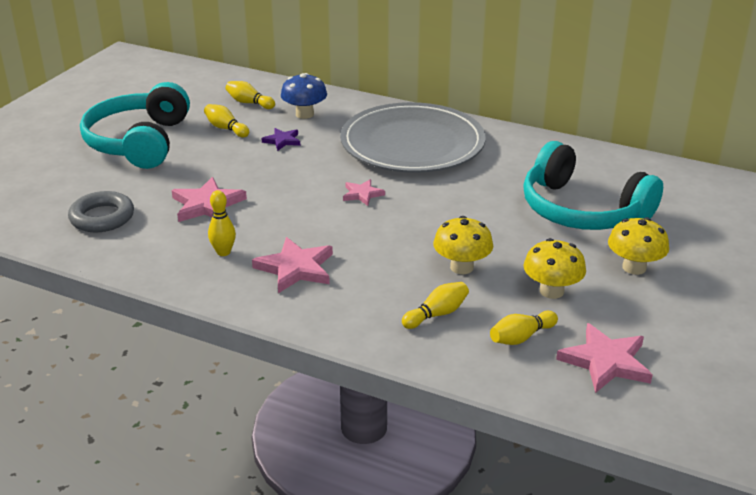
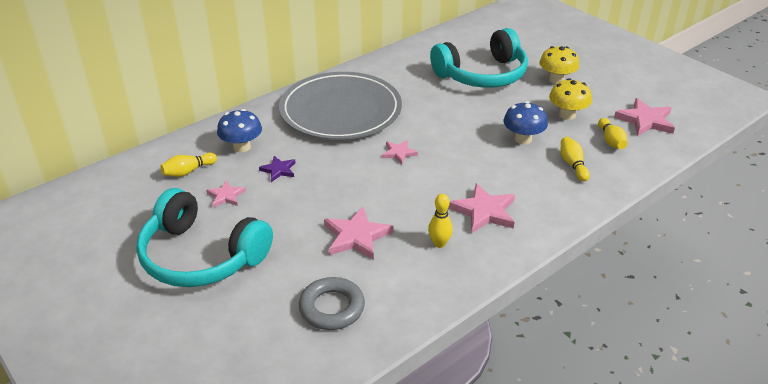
camera: 65 degrees left, 5 degrees up
(226, 128) = (226, 196): yellow bowling pin -> pink star
(461, 267) = (523, 139): yellow mushroom -> blue mushroom

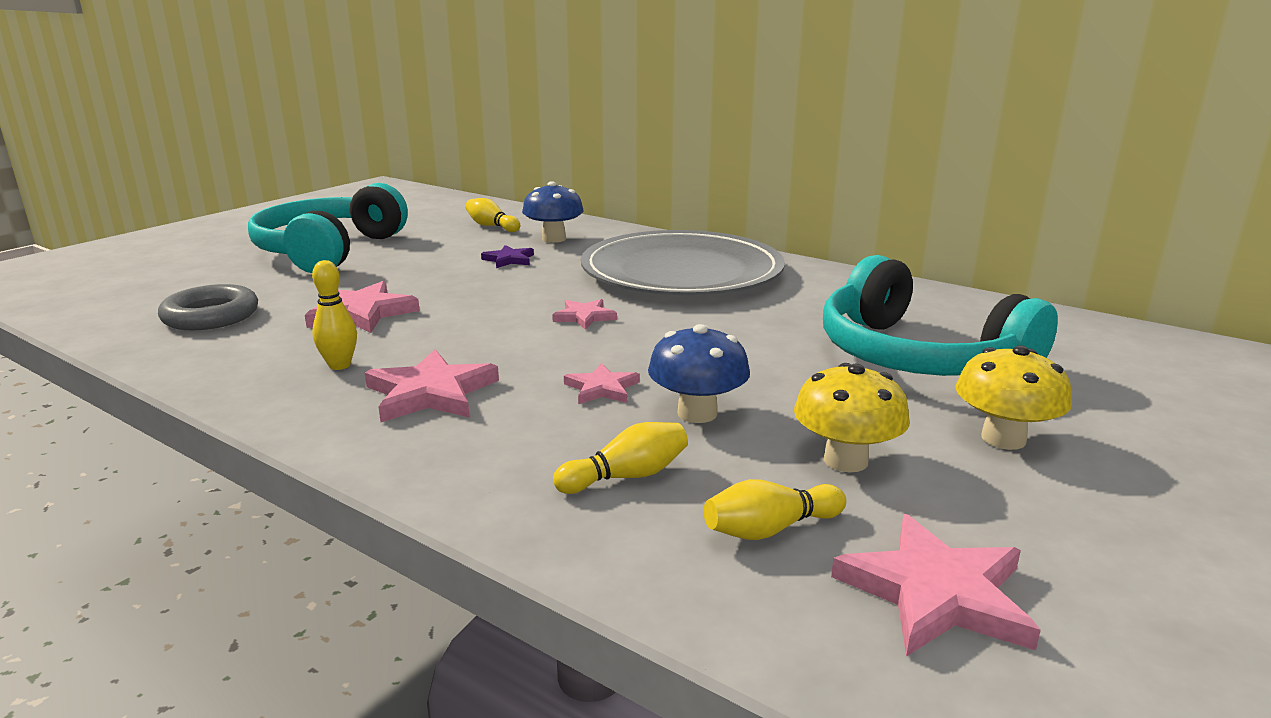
camera: 75 degrees right, 15 degrees down
(226, 196) = (446, 245): pink star -> pink star (602, 388)

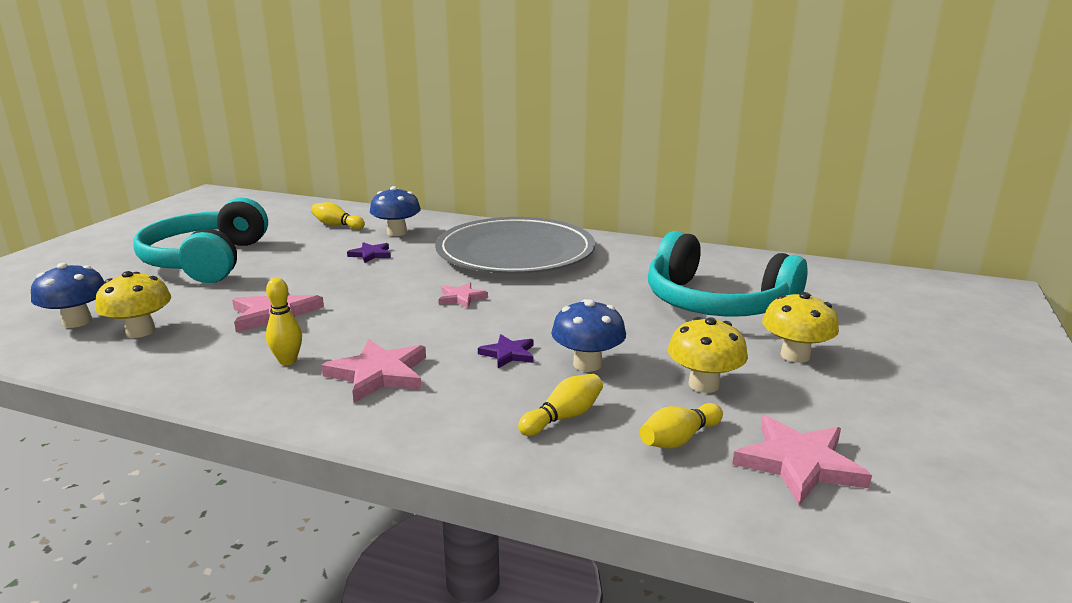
camera: 15 degrees left, 0 degrees up
(157, 300) = (77, 322): none -> blue mushroom
(211, 316) = (140, 331): grey ring -> yellow mushroom
(602, 388) = (508, 354): pink star -> purple star

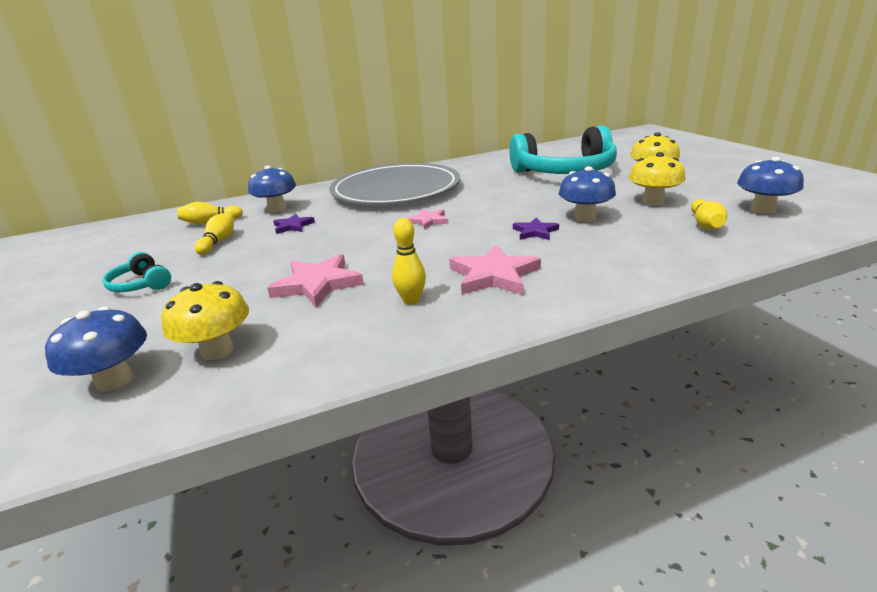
camera: 40 degrees left, 5 degrees up
(207, 261) = (141, 284): turquoise headphones -> turquoise headphones, size x0.43
(563, 417) = (641, 242): yellow bowling pin -> yellow bowling pin (219, 242)
(799, 464) = (763, 210): pink star -> blue mushroom

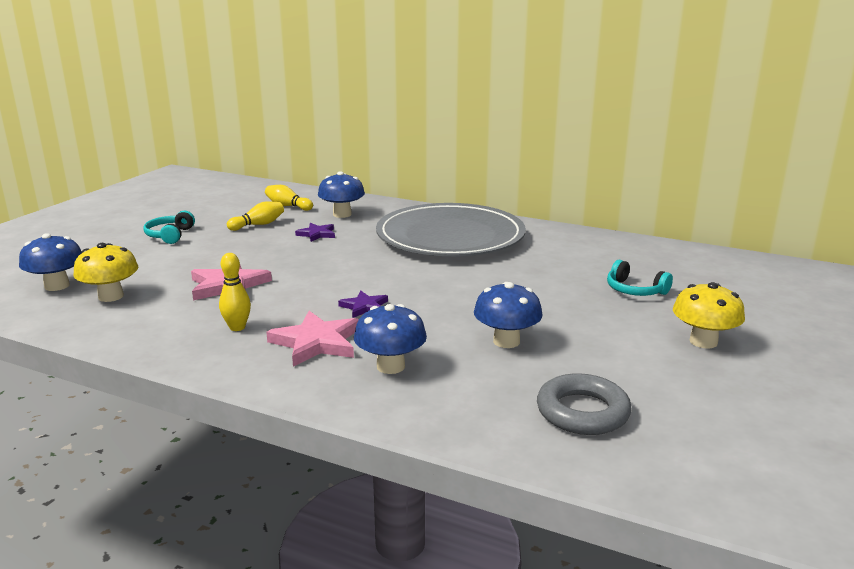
camera: 45 degrees right, 5 degrees down
(428, 221) = (396, 277): pink star -> none
(535, 232) = (434, 329): purple star -> purple star (364, 307)
(565, 172) = (635, 290): turquoise headphones -> turquoise headphones, size x0.43
(653, 202) = (612, 364): yellow mushroom -> none
(705, 224) = (582, 412): yellow bowling pin -> grey ring
(763, 210) = (691, 439): blue mushroom -> blue mushroom (390, 366)

